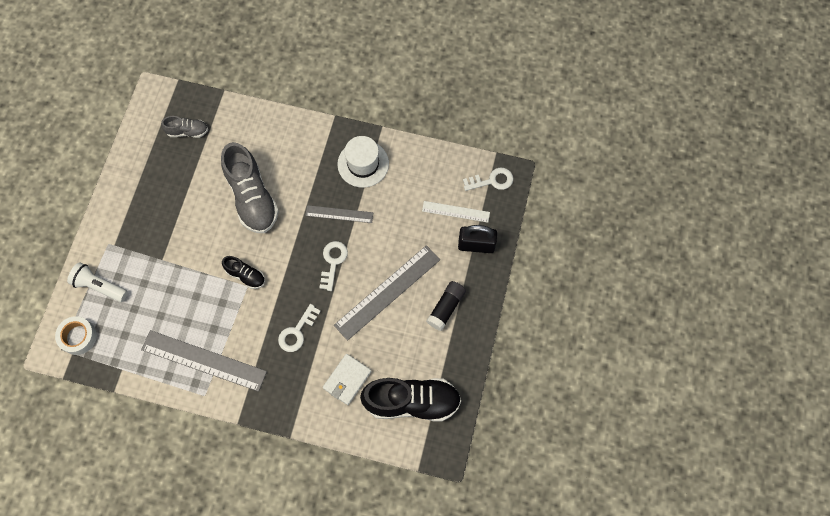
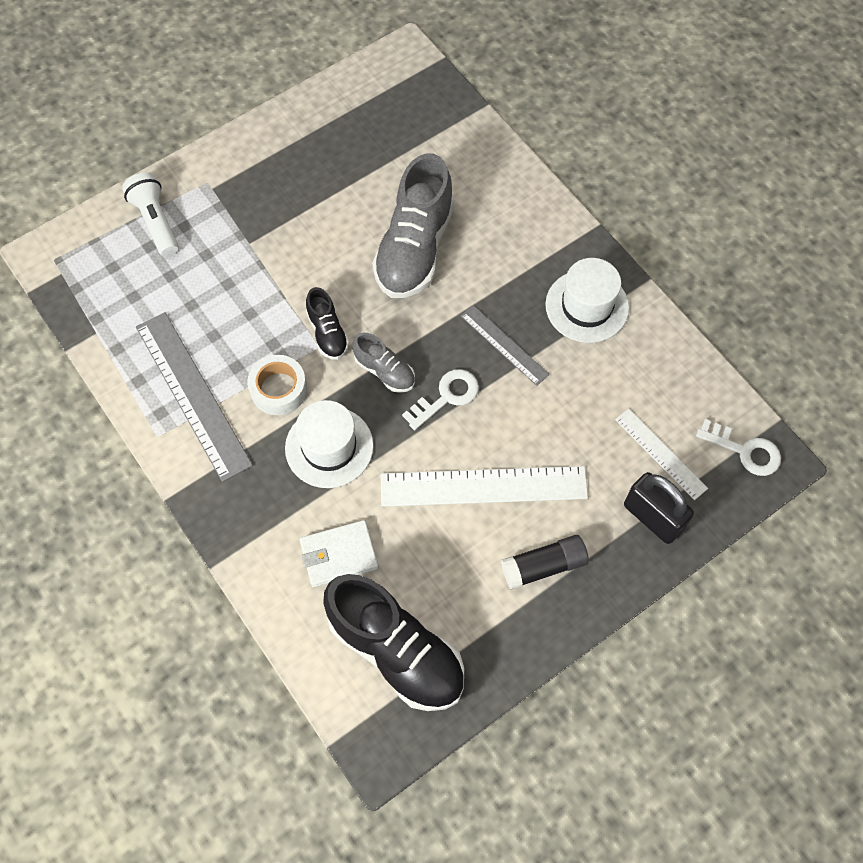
camera: 40 degrees right, 5 degrees down
(78, 337) = (83, 260): white tape -> white tape (278, 389)
(187, 131) = (405, 121): grey shoe -> grey shoe (385, 371)
(297, 332) = (329, 447): white key -> white hat
(387, 292) = (483, 486): grey ruler -> white ruler

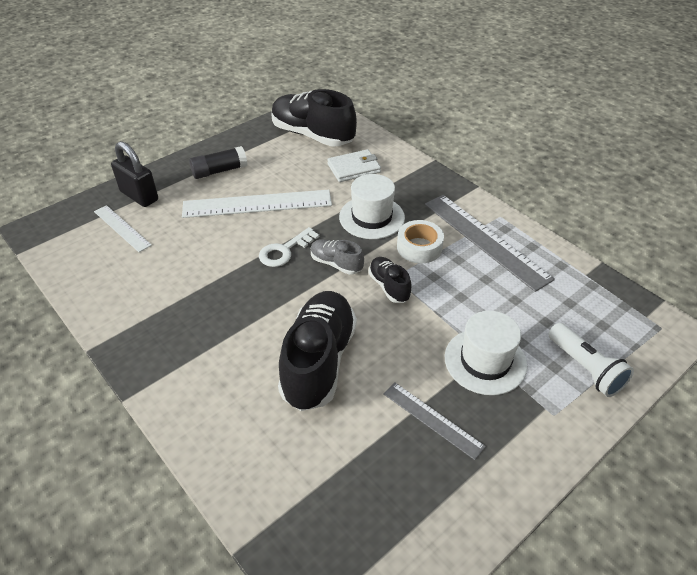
camera: 175 degrees right, 20 degrees down
(414, 248) = (318, 361): grey shoe -> black shoe
(504, 345) = (235, 288): grey ruler -> grey ruler (432, 419)
(587, 306) = (155, 322): white hat -> white hat (485, 361)
(745, 451) = (56, 233): white key -> none

